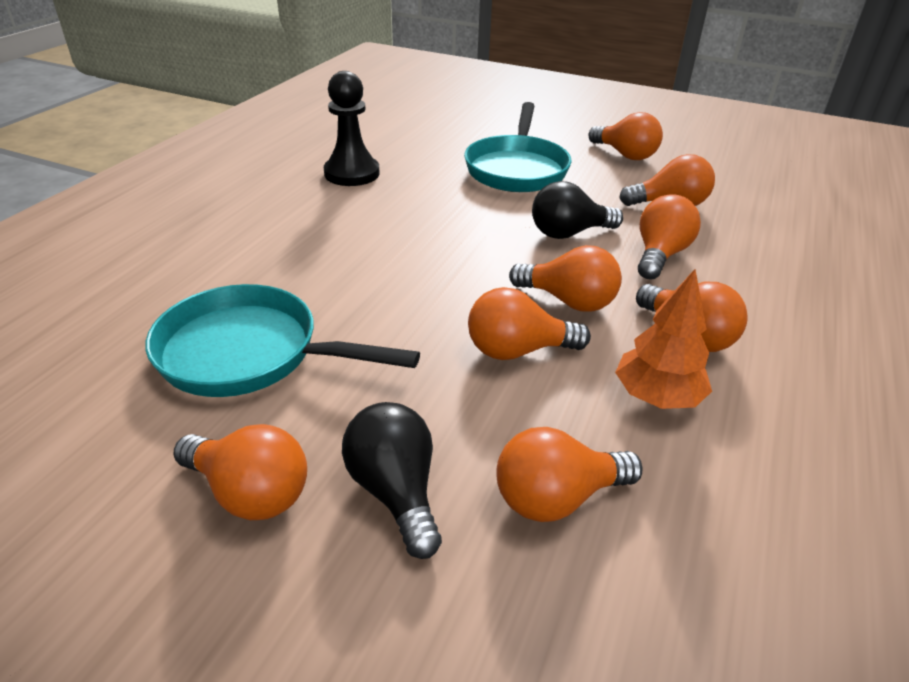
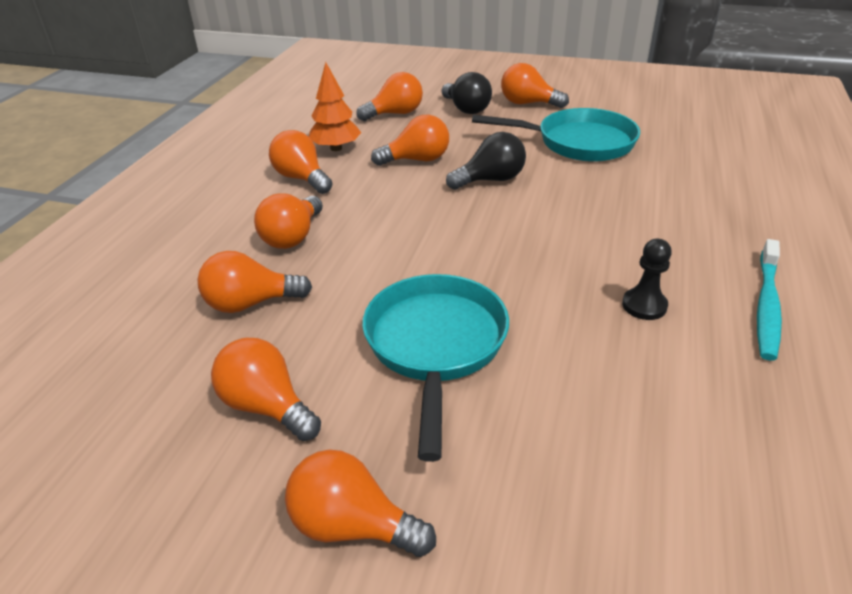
camera: 175 degrees right, 0 degrees up
(262, 165) = (767, 305): none -> turquoise toothbrush
(352, 173) = (644, 305): black pawn -> black pawn, size x0.61
(568, 233) = (374, 250): black light bulb -> black light bulb (491, 180)
(568, 301) = (381, 191): orange light bulb -> orange light bulb (352, 525)

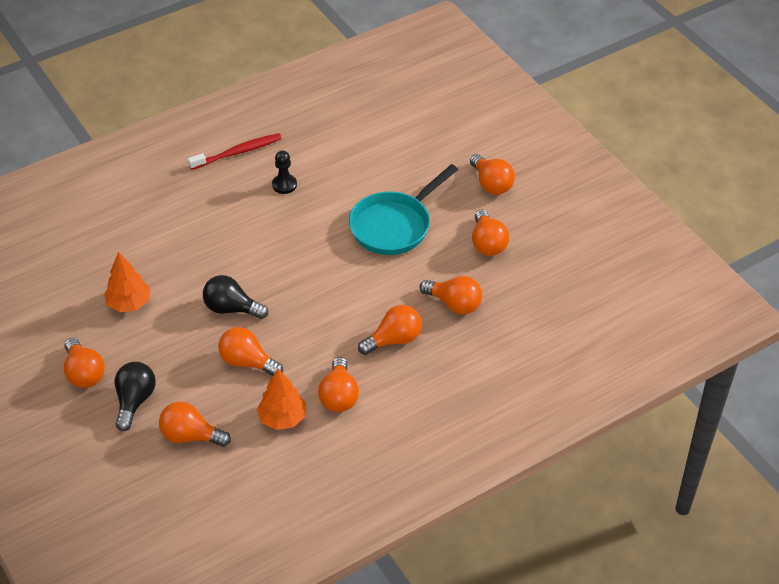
camera: 140 degrees left, 10 degrees up
(578, 143) = (129, 303): turquoise pan -> orange tree
(767, 305) = (237, 152): turquoise toothbrush -> red toothbrush

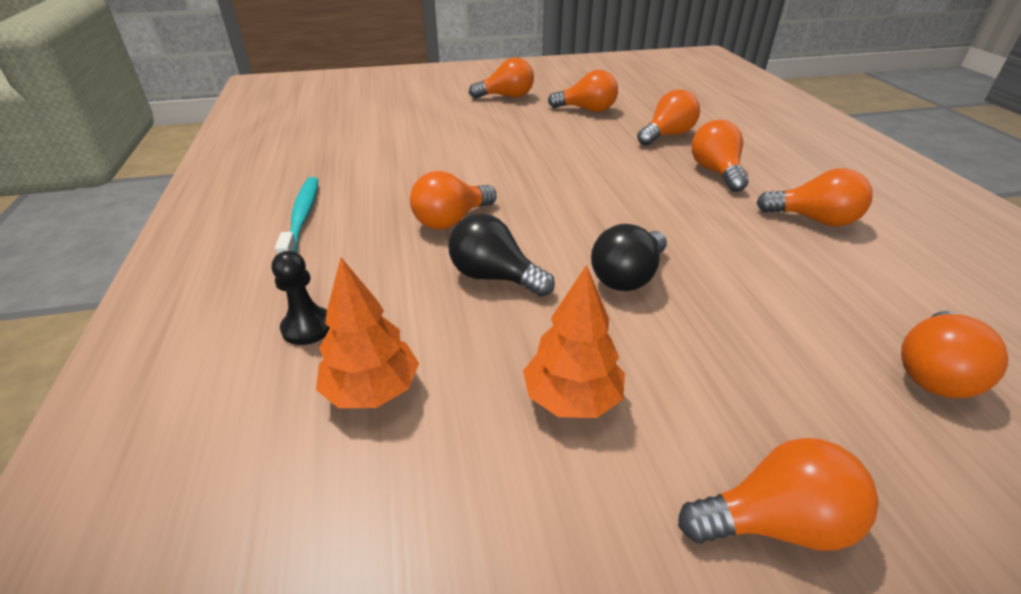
camera: 70 degrees left, 10 degrees down
(135, 401) = (855, 439): black light bulb -> black light bulb (494, 277)
(237, 152) = (302, 218): red toothbrush -> turquoise toothbrush
(247, 362) = (748, 281): orange light bulb -> orange light bulb (451, 220)
(282, 418) = (865, 269): orange tree -> orange tree (372, 390)
(284, 185) = (404, 195): black pawn -> black pawn (307, 327)
(394, 225) = (531, 144): turquoise pan -> none

